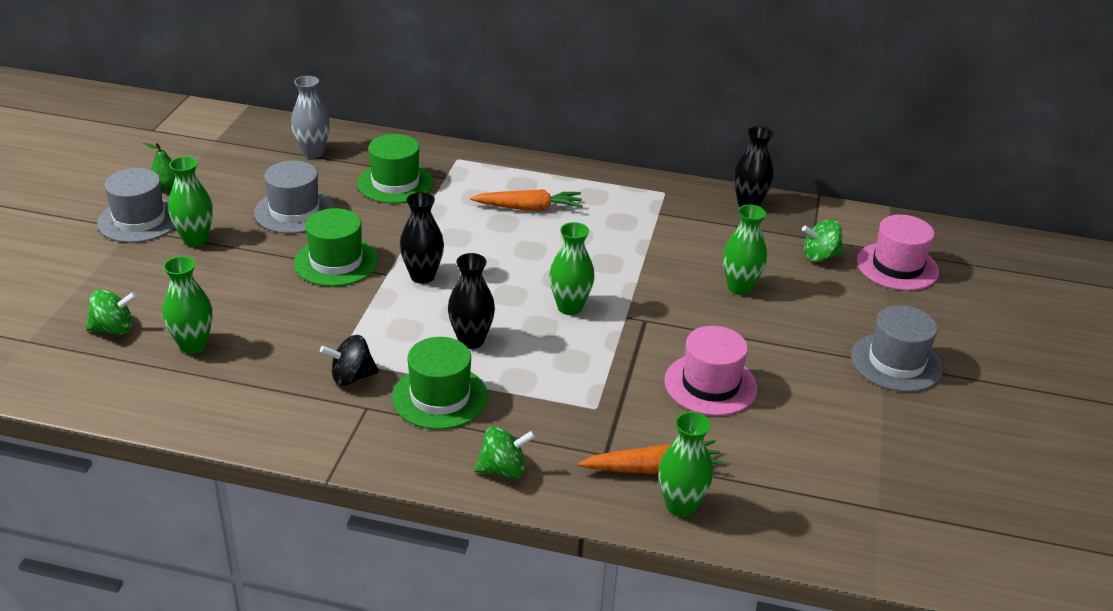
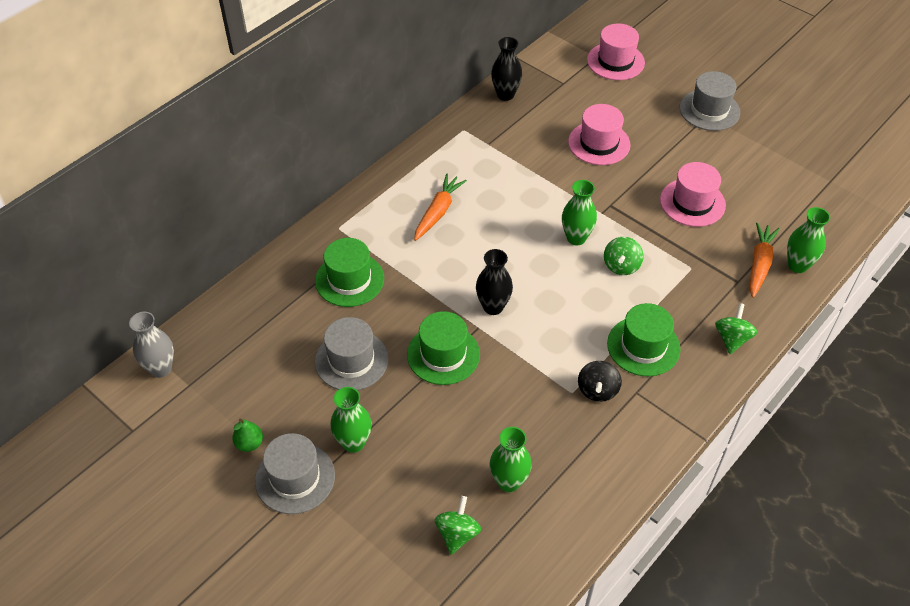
camera: 60 degrees left, 15 degrees up
(313, 152) = (262, 319): grey vase -> grey vase (161, 369)
(471, 340) = (587, 306): black vase -> none
(739, 287) = (599, 143): green vase -> pink hat
(820, 256) = (585, 90): green spinning top -> green spinning top (621, 266)

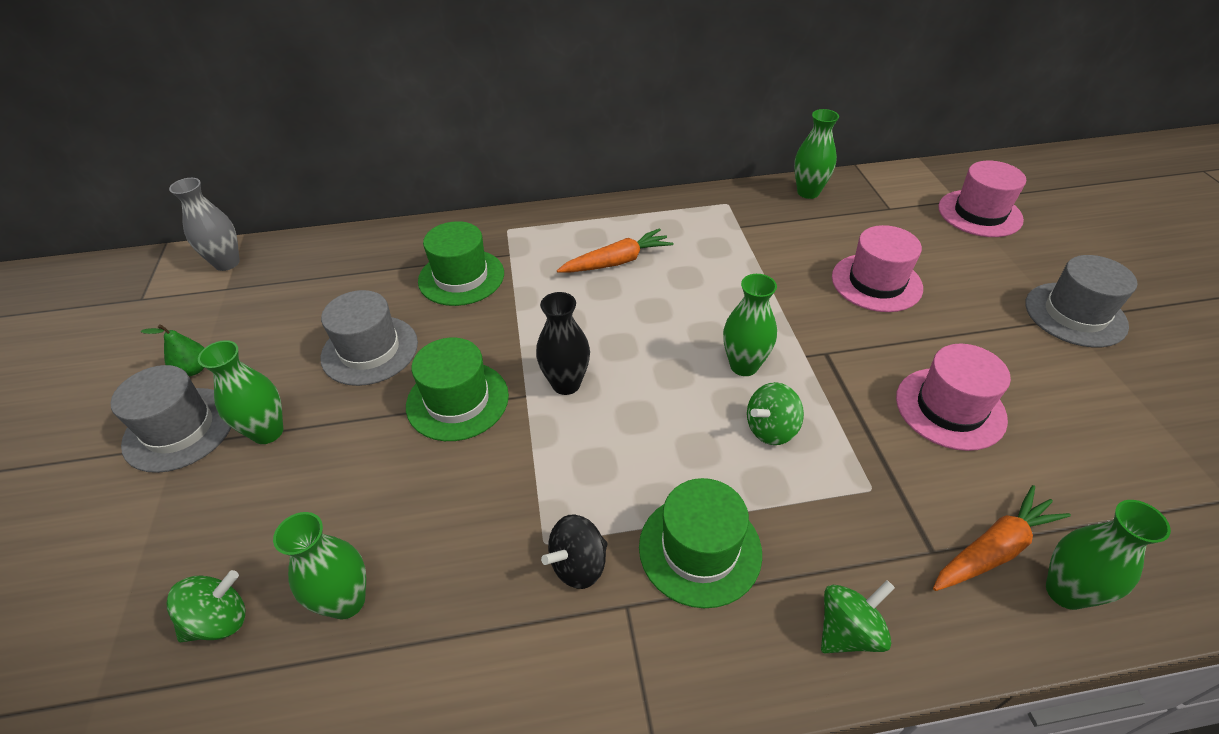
camera: 40 degrees right, 5 degrees down
(505, 95) = (808, 192): black vase -> green vase

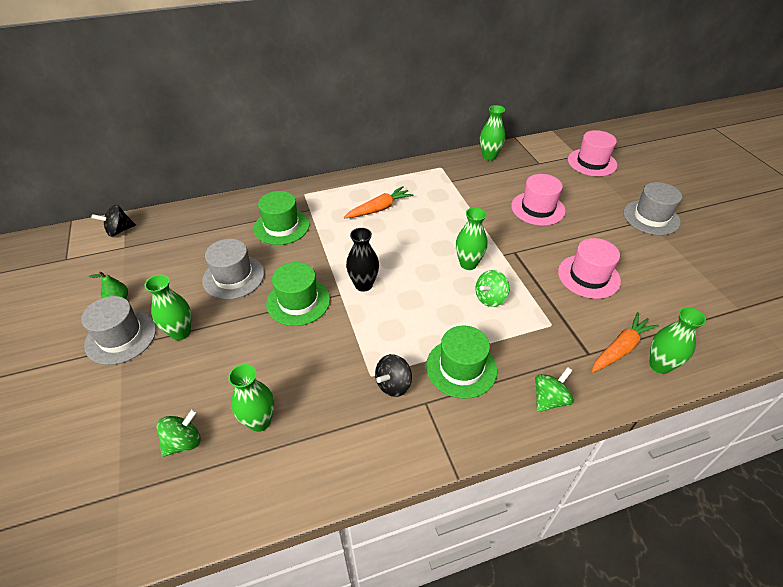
camera: 10 degrees left, 0 degrees up
(227, 263) = (119, 230): grey vase -> black spinning top

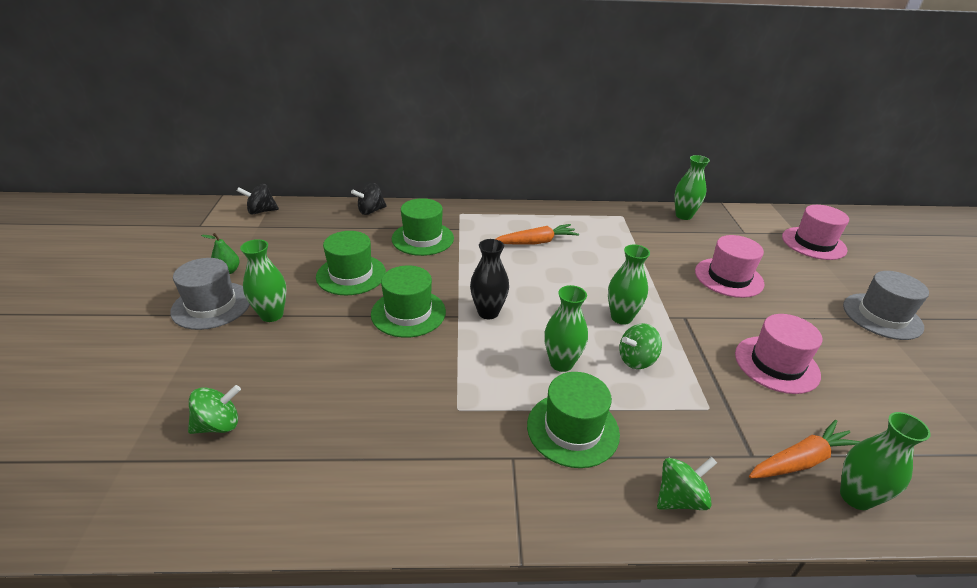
camera: 15 degrees right, 10 degrees down
(233, 277) = (351, 275): grey hat -> green hat
(259, 421) = (309, 426): green vase -> green vase (561, 363)
(393, 384) = (481, 426): black spinning top -> black spinning top (371, 211)

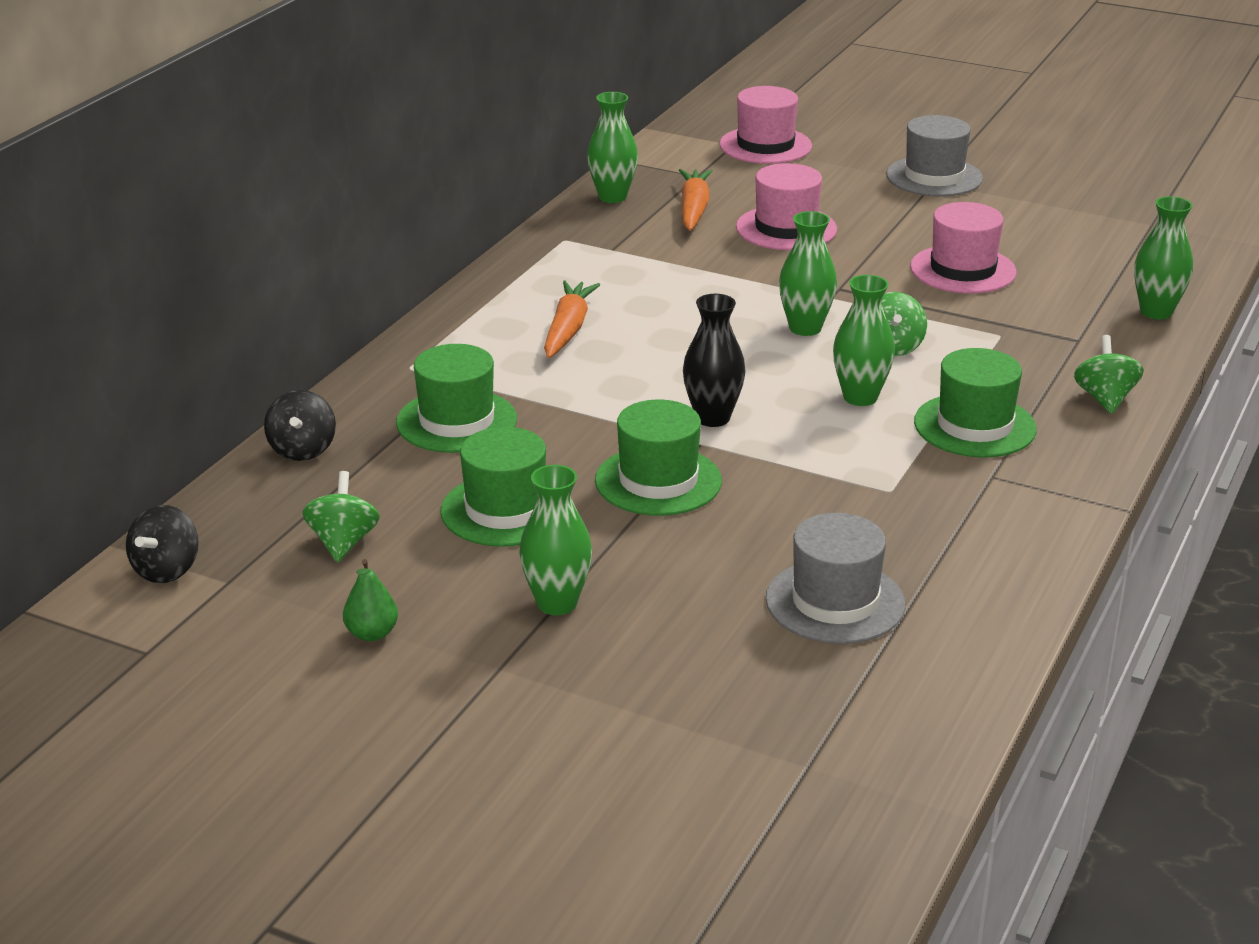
camera: 60 degrees left, 5 degrees down
(211, 305) = (474, 661): grey hat -> grey hat (835, 602)
(219, 425) = (790, 679): green spinning top -> green spinning top (343, 542)
(800, 460) = (1099, 318): orange carrot -> orange carrot (693, 209)

